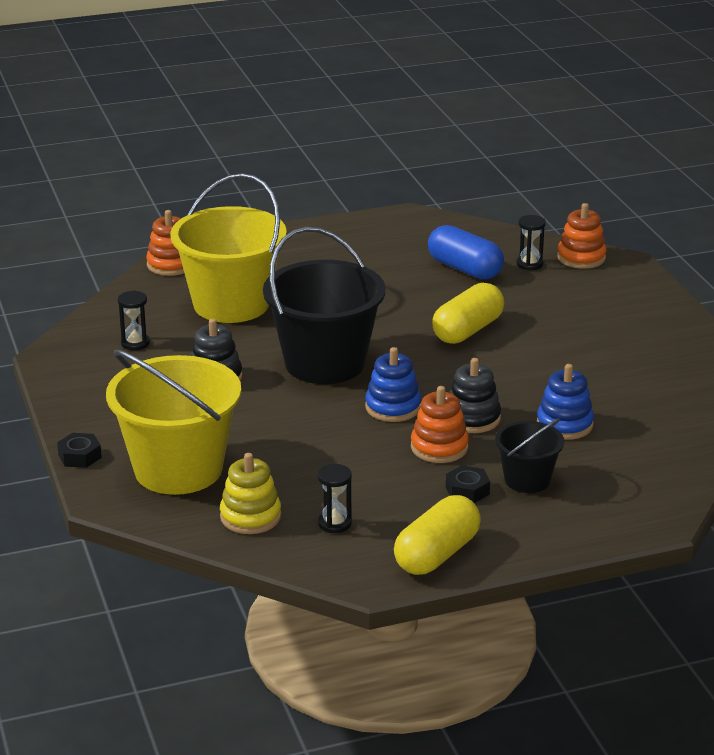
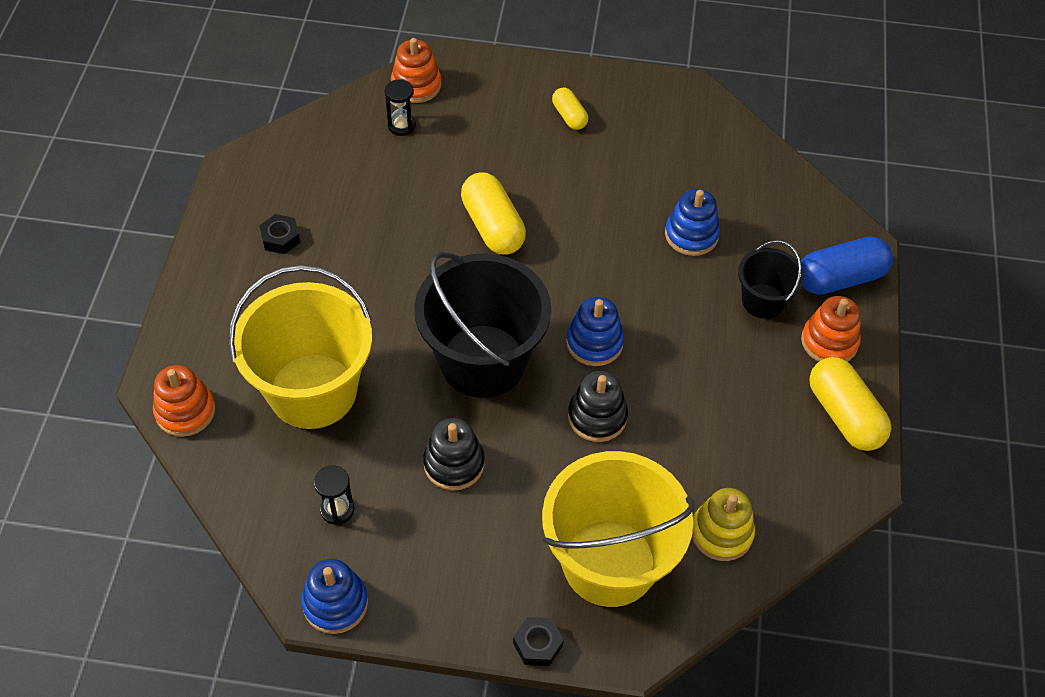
camera: 65 degrees left, 25 degrees up
(56, 365) = (335, 603): none -> blue stacking toy
(334, 523) = (763, 470): black hourglass -> none
(439, 447) = (680, 338): orange stacking toy -> orange stacking toy (829, 342)
(464, 269) = (376, 175): blue capsule -> blue capsule (840, 278)
(467, 490) = (758, 350): black nut -> black nut (280, 238)
(472, 418) = (646, 293): black stacking toy -> black stacking toy (597, 417)
(633, 332) = (569, 116): none -> yellow capsule

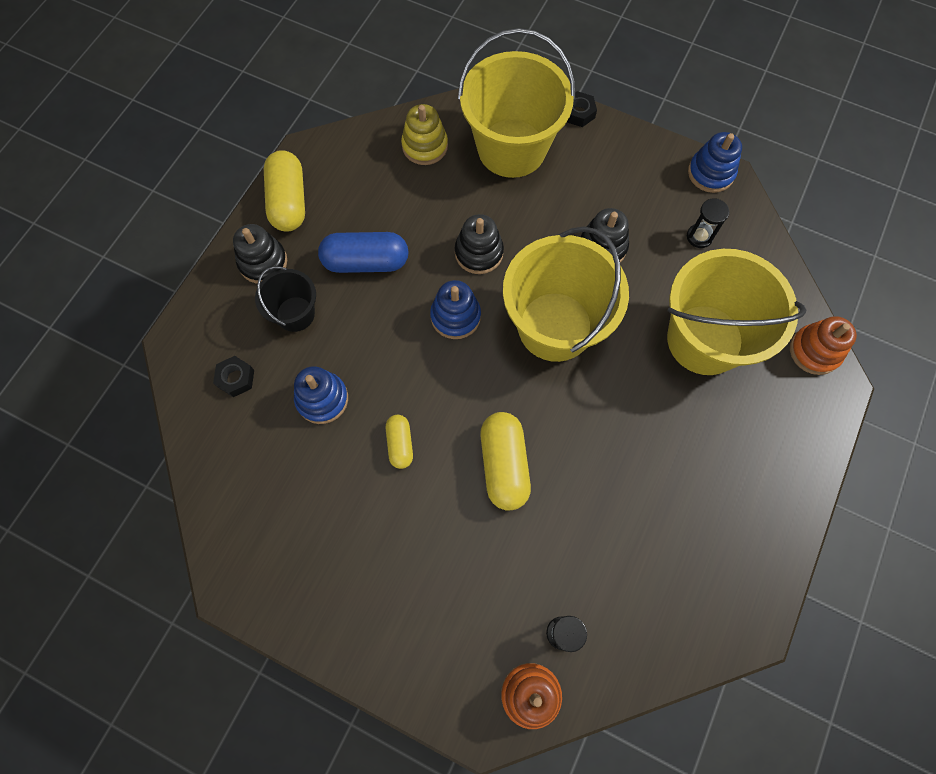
camera: 160 degrees left, 15 degrees up
(280, 238) = (714, 513): black nut -> black nut (236, 378)
(483, 361) = (555, 326): black bucket -> yellow bucket
(569, 116) = (376, 589): yellow capsule -> yellow capsule (400, 444)
(829, 342) = (263, 262): orange stacking toy -> black stacking toy
(840, 278) = (217, 316): blue capsule -> blue capsule (366, 262)

